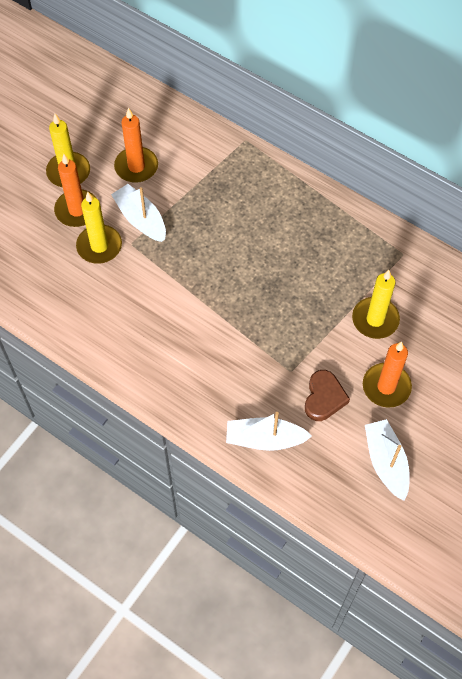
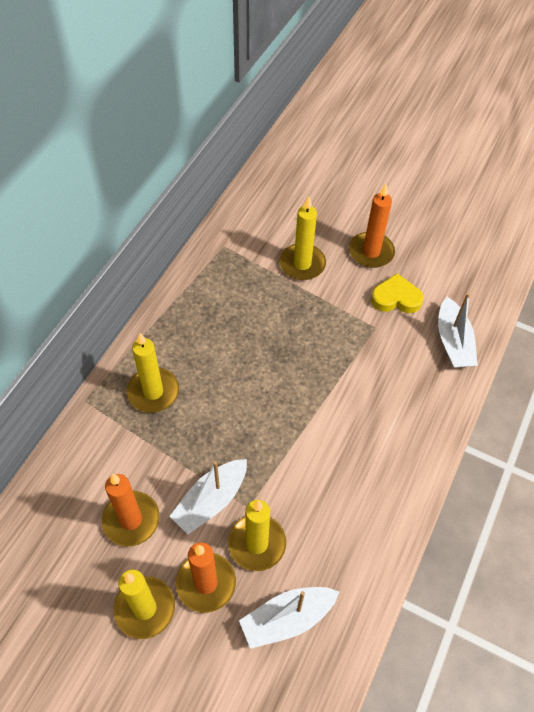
camera: 100 degrees left, 5 degrees down
(246, 187) = (153, 392): none -> yellow candle
(324, 398) = (396, 298): brown heart -> yellow heart
(386, 462) = (445, 248): white boat -> white boat (287, 619)

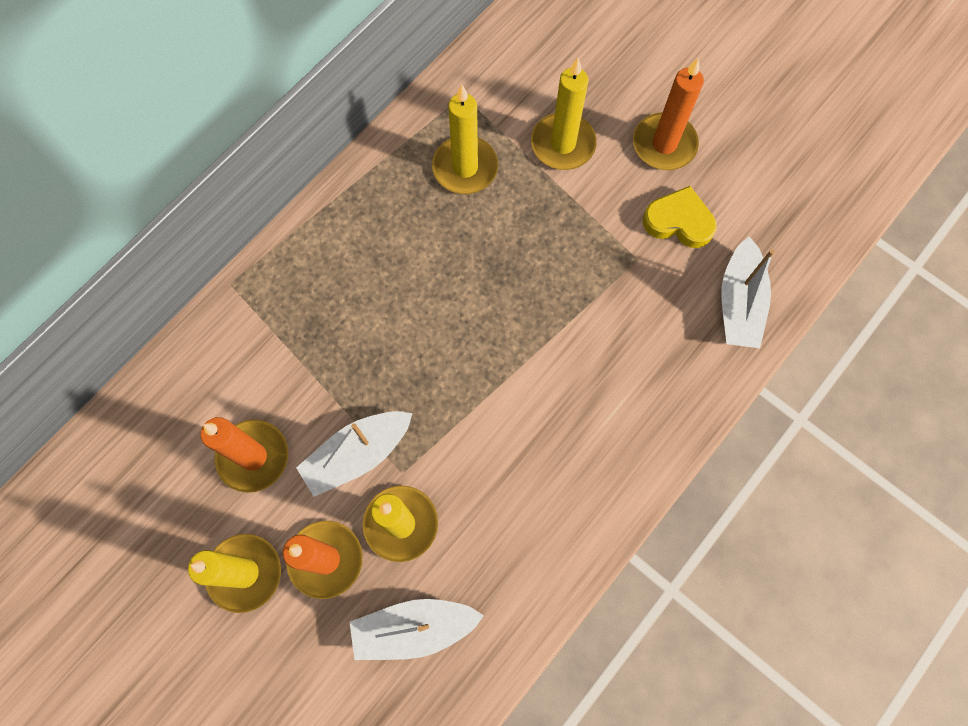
camera: 15 degrees right, 15 degrees up
(153, 392) = (319, 290): yellow candle -> yellow candle (465, 168)

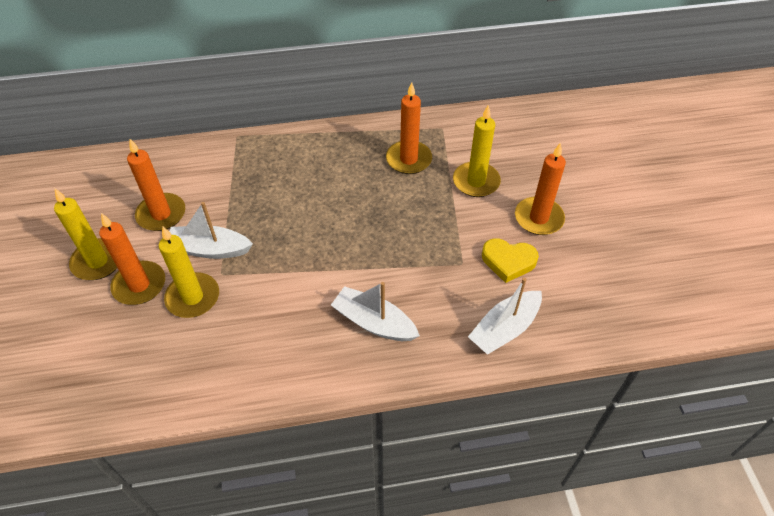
camera: 40 degrees right, 20 degrees down
(414, 628) = (141, 353): white boat -> white boat (374, 322)
(465, 168) = (408, 159): yellow candle -> orange candle
(678, 221) = (508, 261): yellow heart -> yellow heart turned 135 degrees clockwise

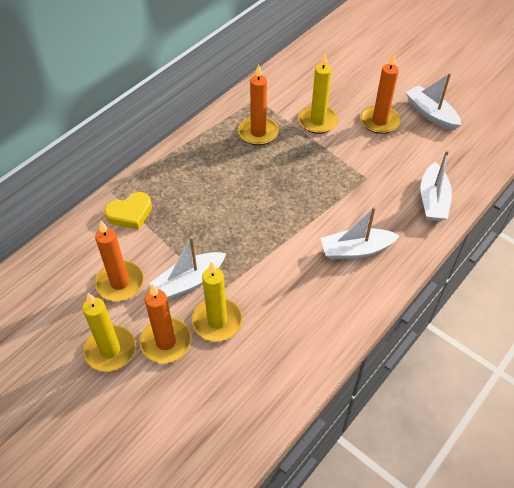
camera: 40 degrees left, 0 degrees up
(508, 261) = (391, 159): yellow heart -> yellow heart (130, 213)
(604, 243) = (431, 114): none -> white boat

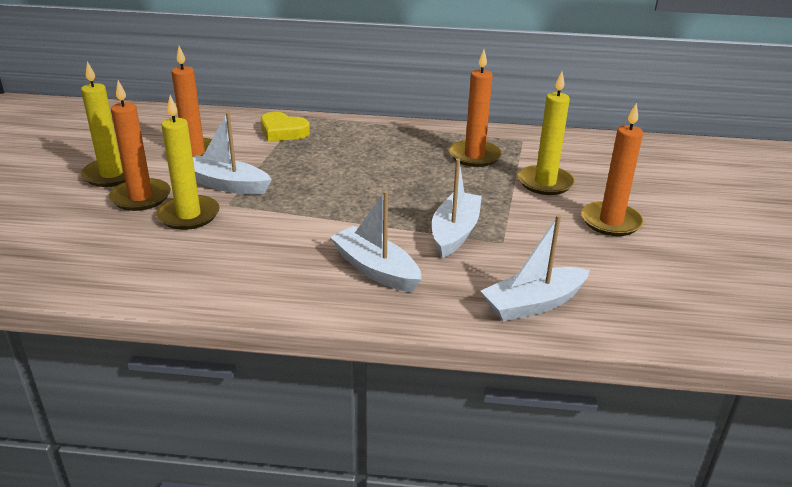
camera: 55 degrees right, 20 degrees down
(431, 114) = (689, 255): white boat -> white boat (455, 232)

